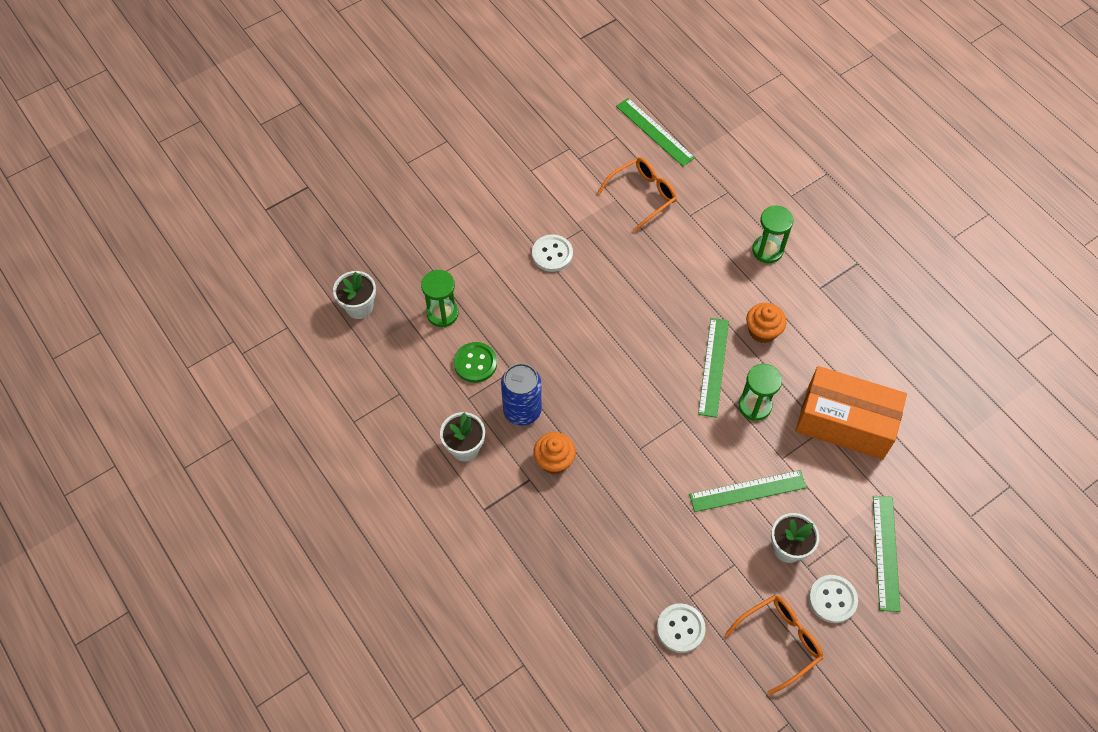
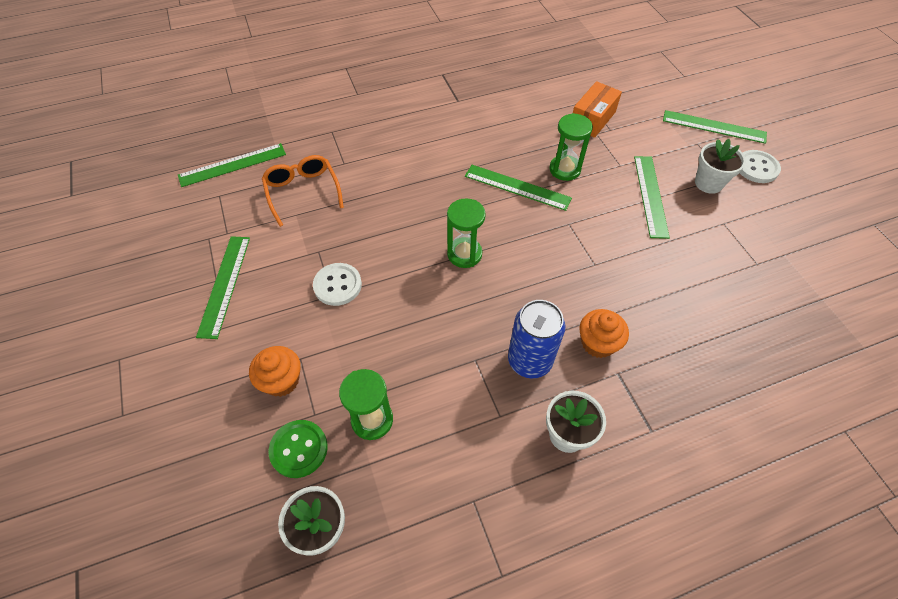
camera: 75 degrees left, 5 degrees down
(475, 363) = (454, 397): green button -> green button (299, 449)
(528, 177) = (224, 285): none -> green ruler
(680, 628) = (791, 278): white button -> none
(762, 331) = (489, 145): orange cupcake -> orange cupcake (281, 380)
(767, 250) = (407, 122): green hourglass -> green hourglass (464, 254)
(780, 641) = (798, 210): orange glasses -> none
(845, 422) = (592, 119): orange box -> orange box, size x0.60

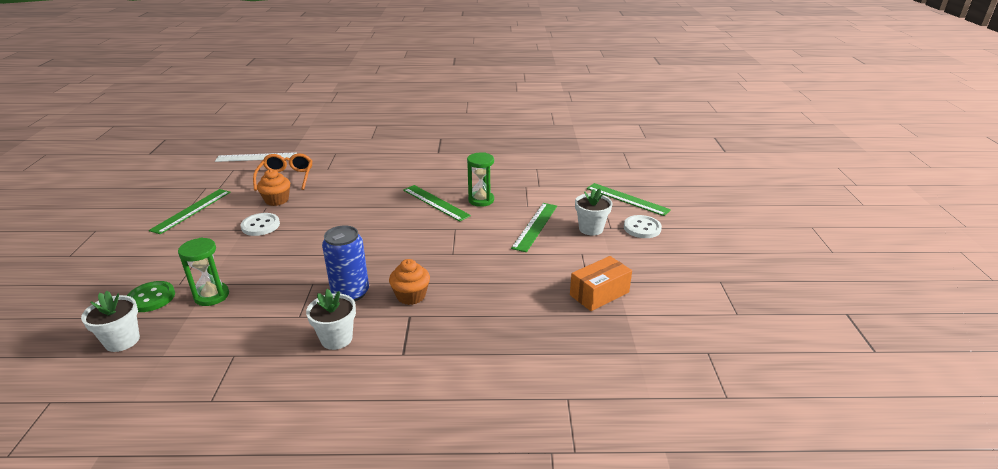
camera: 20 degrees right, 25 degrees down
(232, 165) = (256, 157): green ruler -> white ruler
(281, 380) = (177, 262): orange cupcake -> orange cupcake (277, 200)
(464, 254) = (362, 228): green hourglass -> none
(592, 119) = (530, 178): orange box -> orange box (599, 293)

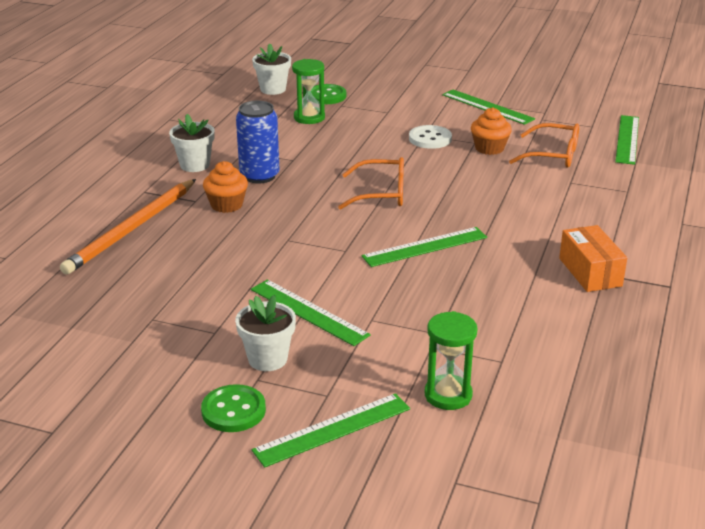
camera: 110 degrees right, 0 degrees up
(256, 157) = (627, 139): white ruler -> green ruler
(366, 229) = (382, 194): none -> orange glasses
(476, 335) = (132, 229): none -> orange pencil
(481, 200) = (412, 283): green hourglass -> green hourglass (448, 395)
(599, 293) = (123, 320): orange box -> orange box (590, 272)
(642, 228) = (233, 410): white button -> green button

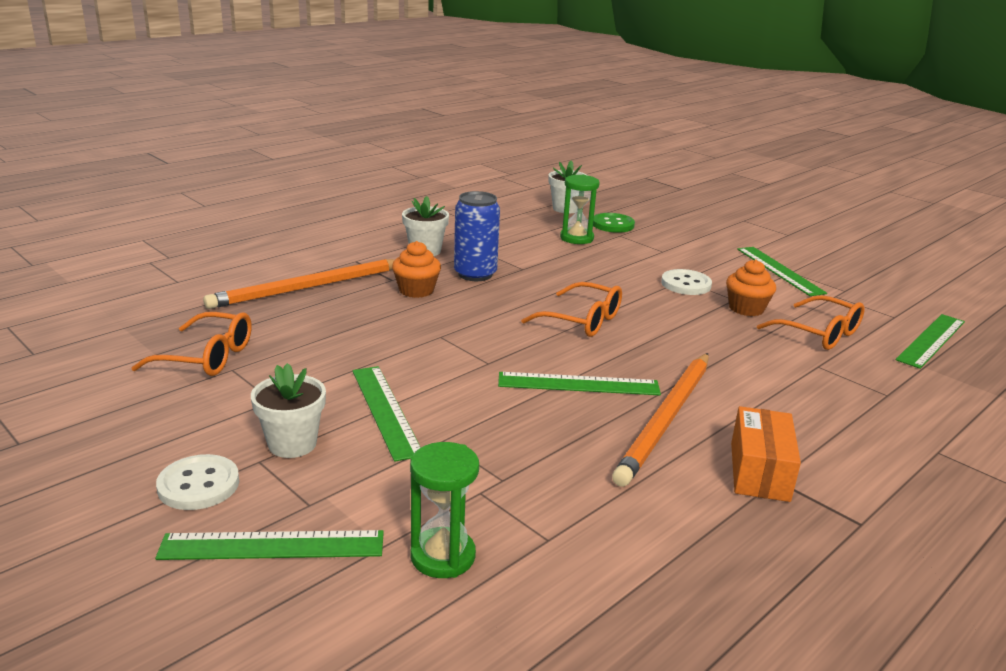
camera: 25 degrees right, 5 degrees down
(119, 316) = (207, 357): none -> orange glasses
(233, 410) = (198, 485): green button -> white button
(505, 254) = (666, 419): none -> orange pencil

